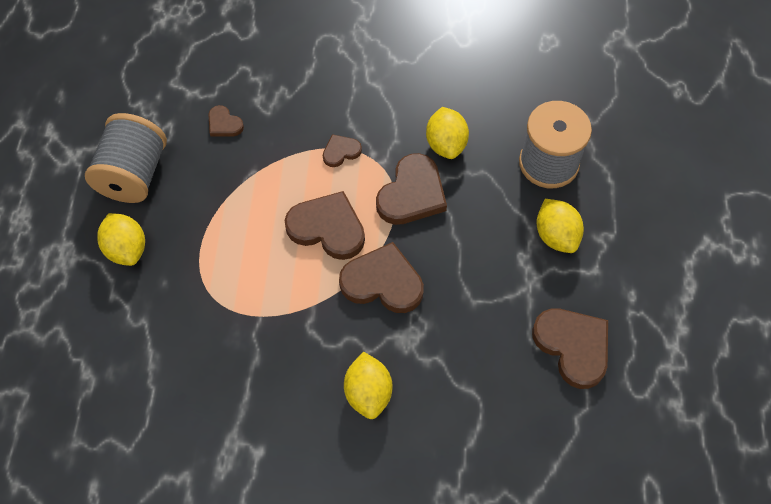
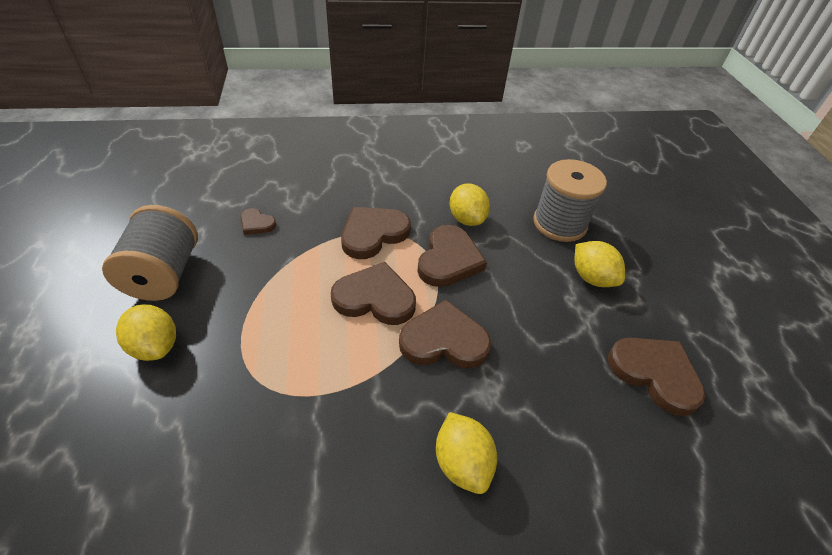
camera: 15 degrees left, 15 degrees down
(341, 152) = (373, 234): brown heart -> brown heart, size x1.94

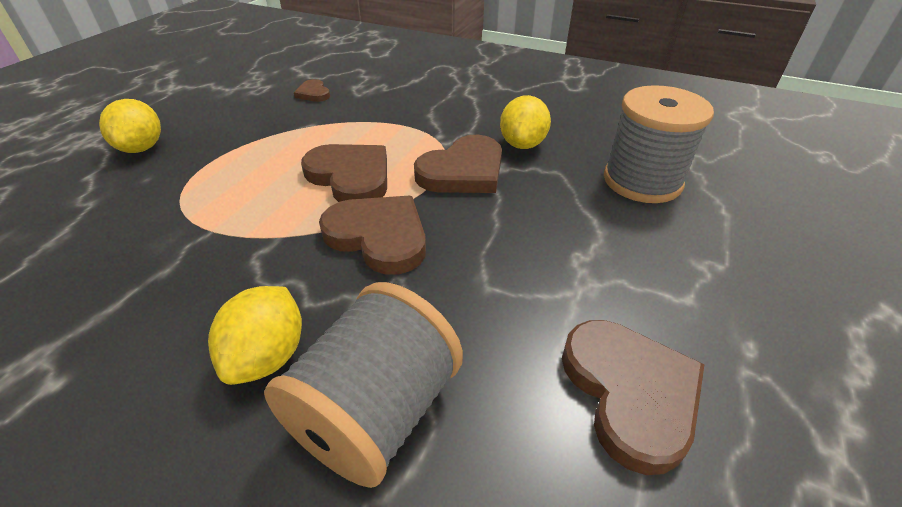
camera: 35 degrees right, 5 degrees down
(164, 274) = (206, 106): grey spool -> grey spool (376, 412)
(373, 234) = (407, 128): brown heart -> none
(592, 278) = (635, 247): yellow lemon -> none

